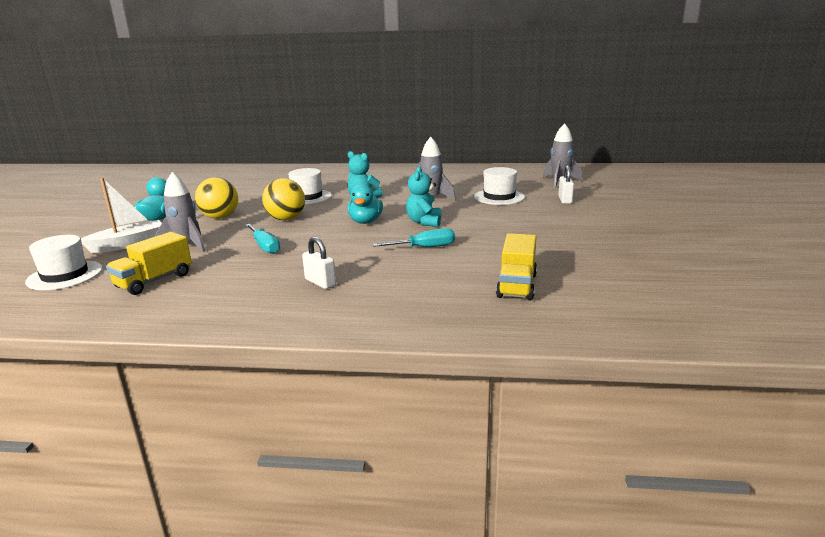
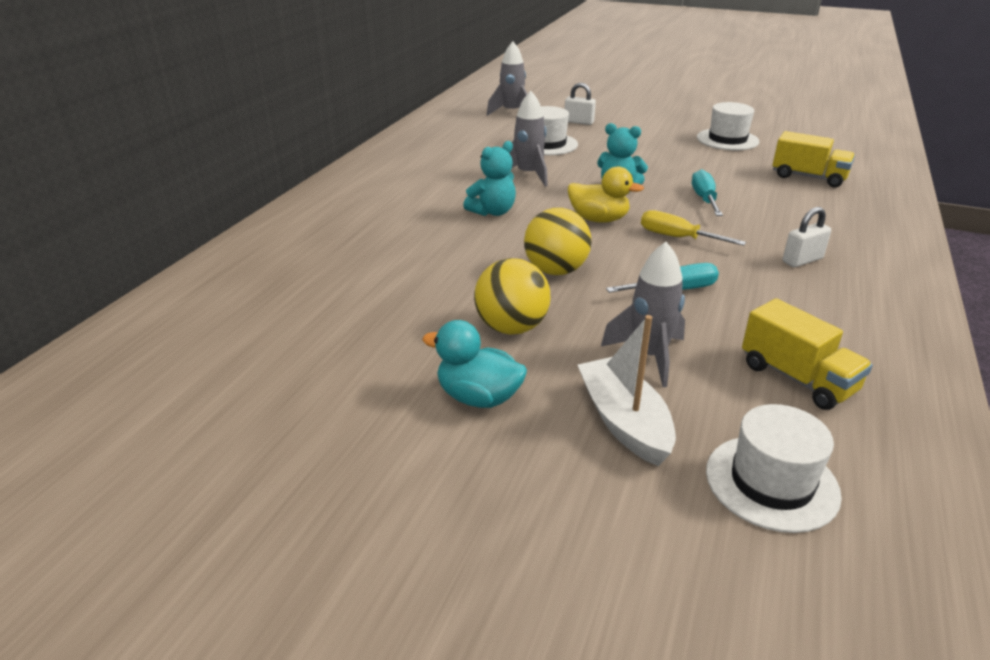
camera: 75 degrees left, 10 degrees up
(307, 197) = (451, 249): white hat -> white hat (727, 139)
(345, 243) = (677, 237): none -> yellow screwdriver
(365, 221) = (598, 219): turquoise duck -> yellow duck

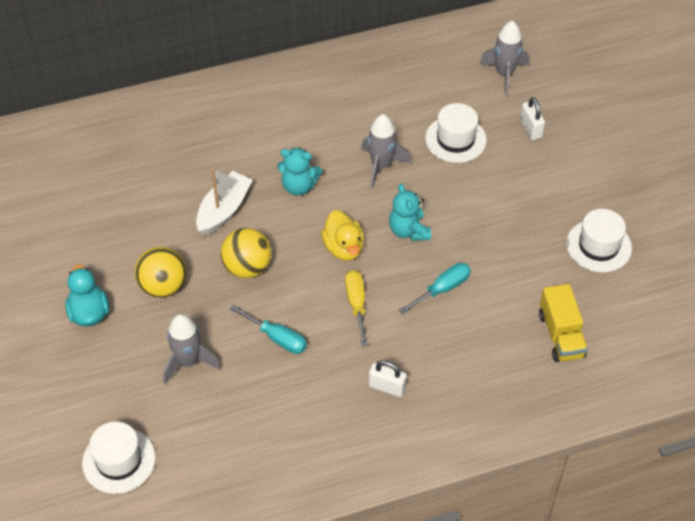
camera: 50 degrees right, 20 degrees up
(624, 421) = (119, 381): white boat -> white boat (224, 210)
(797, 378) = (224, 438): yellow truck -> none

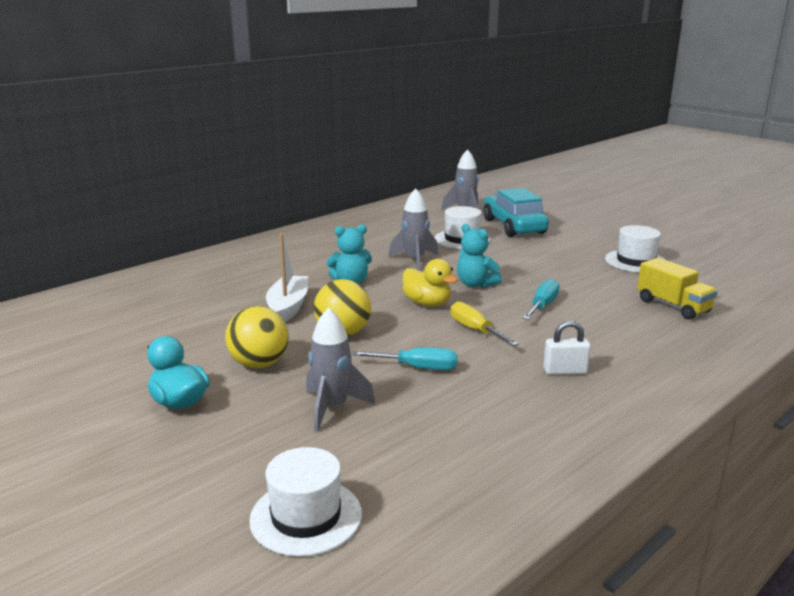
camera: 25 degrees left, 30 degrees down
(531, 129) = (513, 226): white padlock -> turquoise car

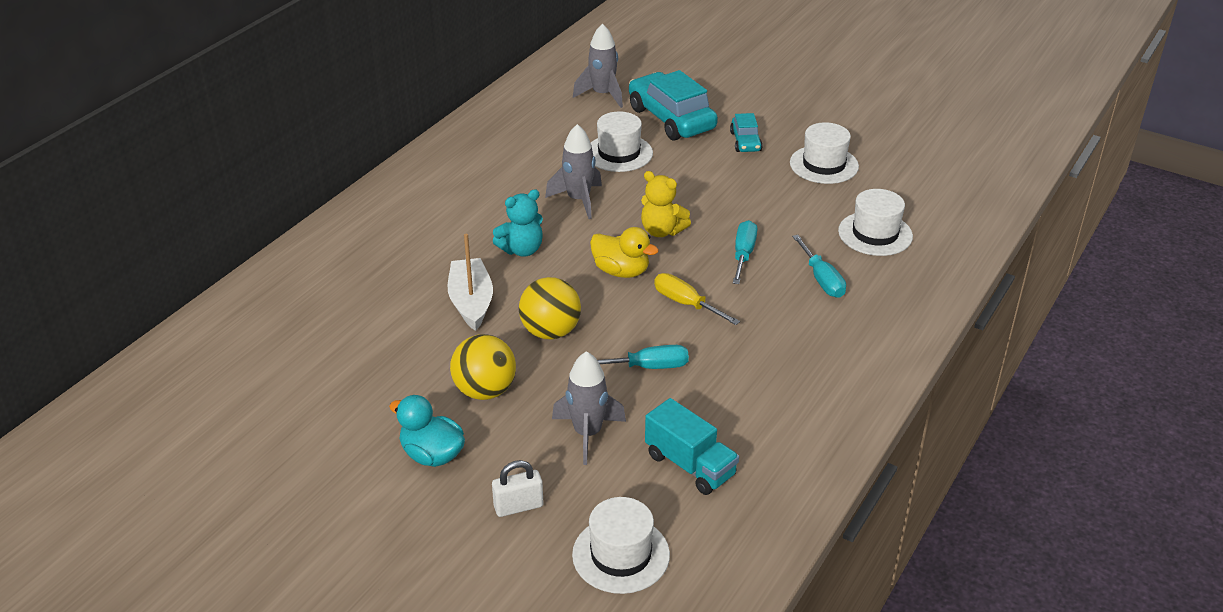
camera: 15 degrees left, 15 degrees up
(421, 449) = (690, 465): none -> turquoise truck
(475, 284) = (662, 231): turquoise teddy bear -> yellow teddy bear
(565, 371) = (790, 346): white padlock -> white padlock (518, 506)
(570, 243) = (745, 142): none -> turquoise car
(611, 329) = (821, 279): none -> turquoise screwdriver
(673, 306) = (875, 234): yellow truck -> white hat

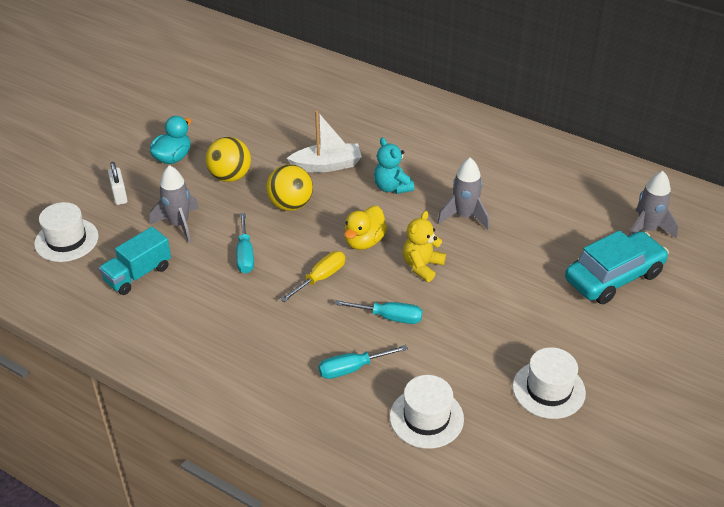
camera: 90 degrees right, 5 degrees up
(619, 153) = (543, 241): white hat -> none
(745, 142) = (582, 330): turquoise car -> none

